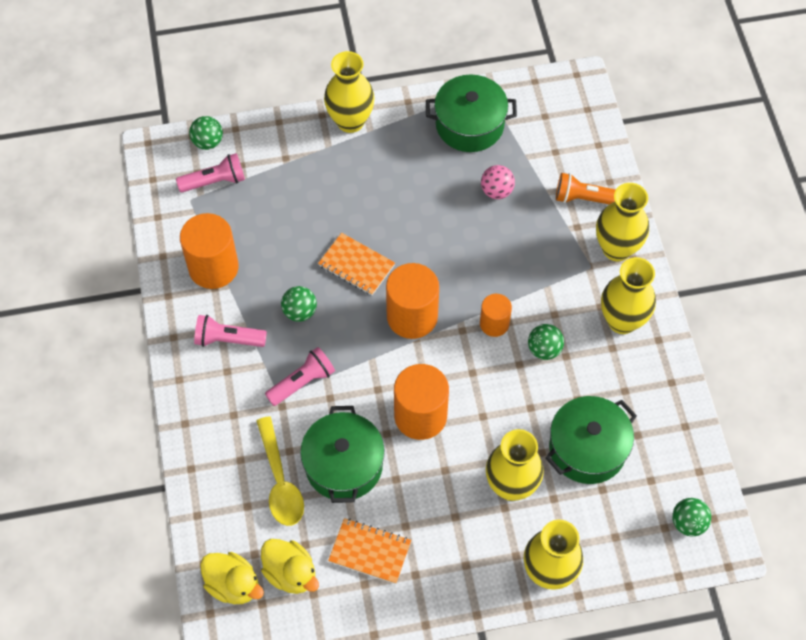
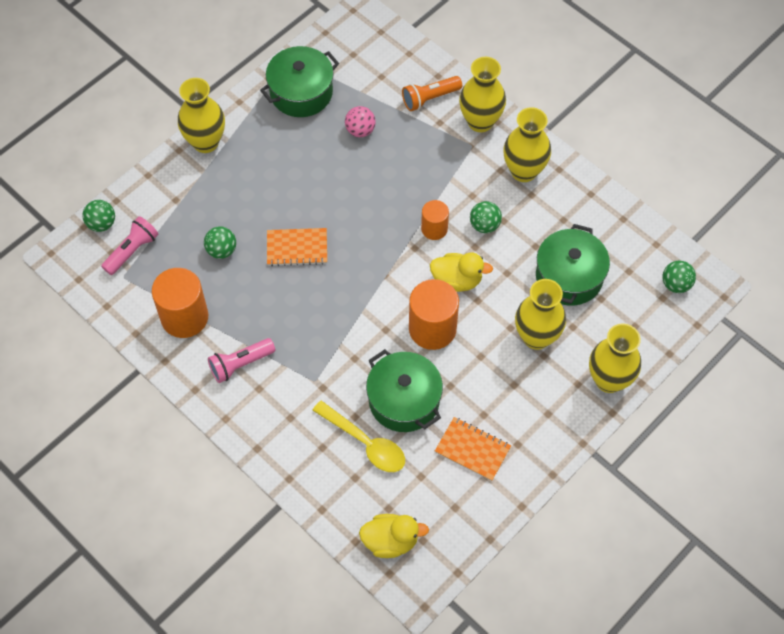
camera: 35 degrees left, 0 degrees up
(291, 573) = (427, 504): yellow duck -> yellow duck (457, 280)
(300, 312) = (280, 309): green ball -> green ball (221, 250)
(302, 382) = (324, 360): pink flashlight -> none
(370, 552) = (472, 450): orange notebook -> orange notebook turned 45 degrees clockwise
(412, 316) = (369, 260): orange cylinder -> none

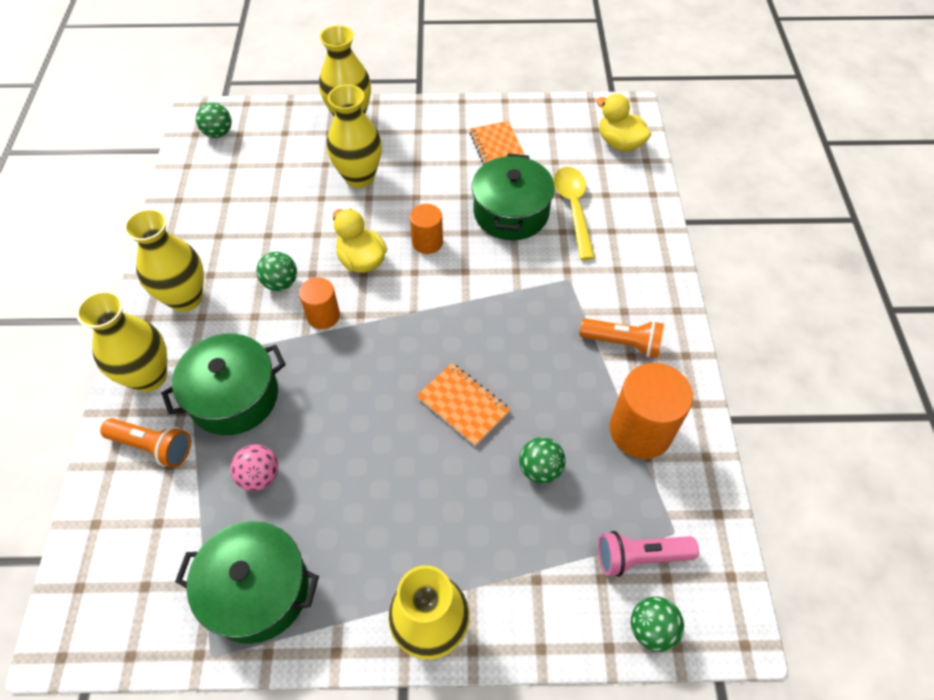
camera: 135 degrees left, 5 degrees down
(240, 364) = (622, 343): pink flashlight -> orange flashlight
(432, 328) = (427, 242): orange cylinder -> orange cylinder, size x0.58
(569, 277) = (278, 195): green pot -> green pot (234, 396)

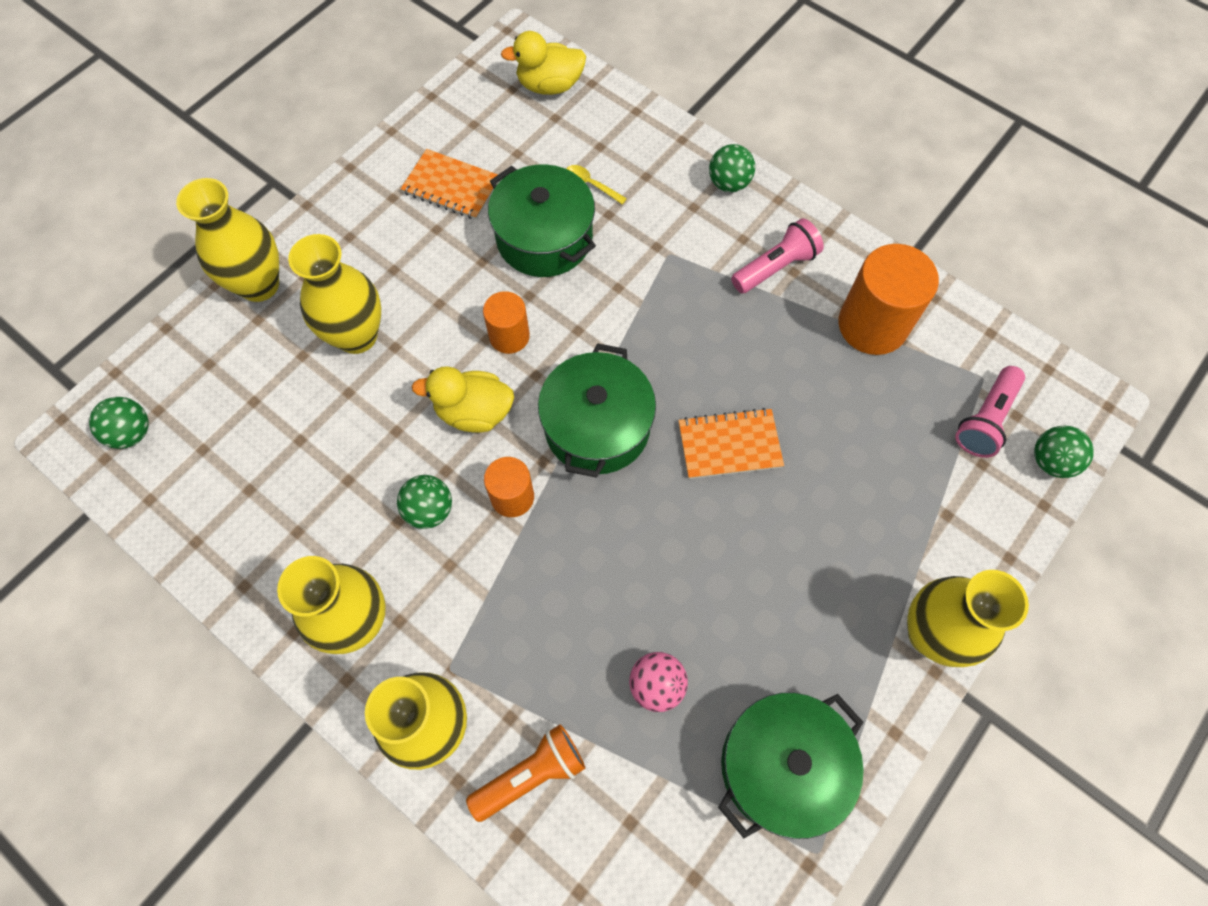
camera: 50 degrees left, 10 degrees up
(234, 396) = (538, 651): green pot -> green pot (597, 426)
(540, 469) = (847, 431): green ball -> green ball (729, 183)
(573, 209) = (591, 184): yellow spoon -> yellow spoon, size x0.48
(622, 343) = (775, 267): orange flashlight -> pink flashlight

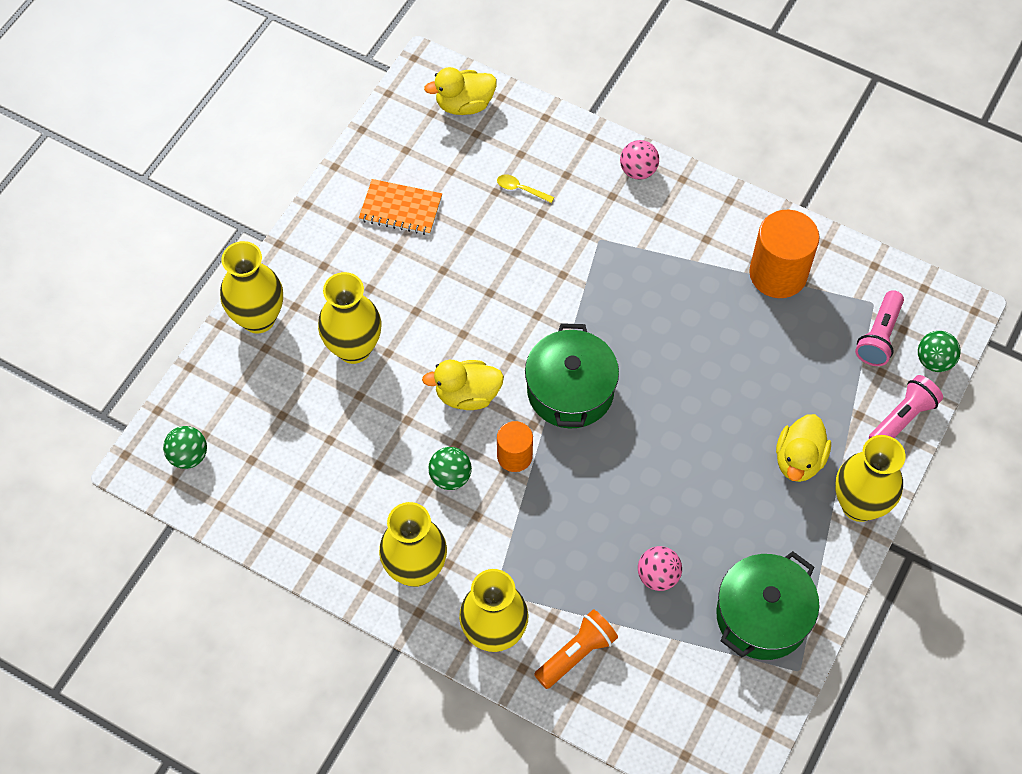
camera: 10 degrees left, 5 degrees down
(509, 336) = (481, 329): orange cylinder -> none
(544, 238) = (491, 242): green pot -> none
(729, 183) = (638, 171): green ball -> pink ball
(729, 445) = (679, 388): orange notebook -> none
(775, 267) = (690, 237): pink flashlight -> pink flashlight (902, 418)
(862, 561) = (799, 460): none -> yellow duck

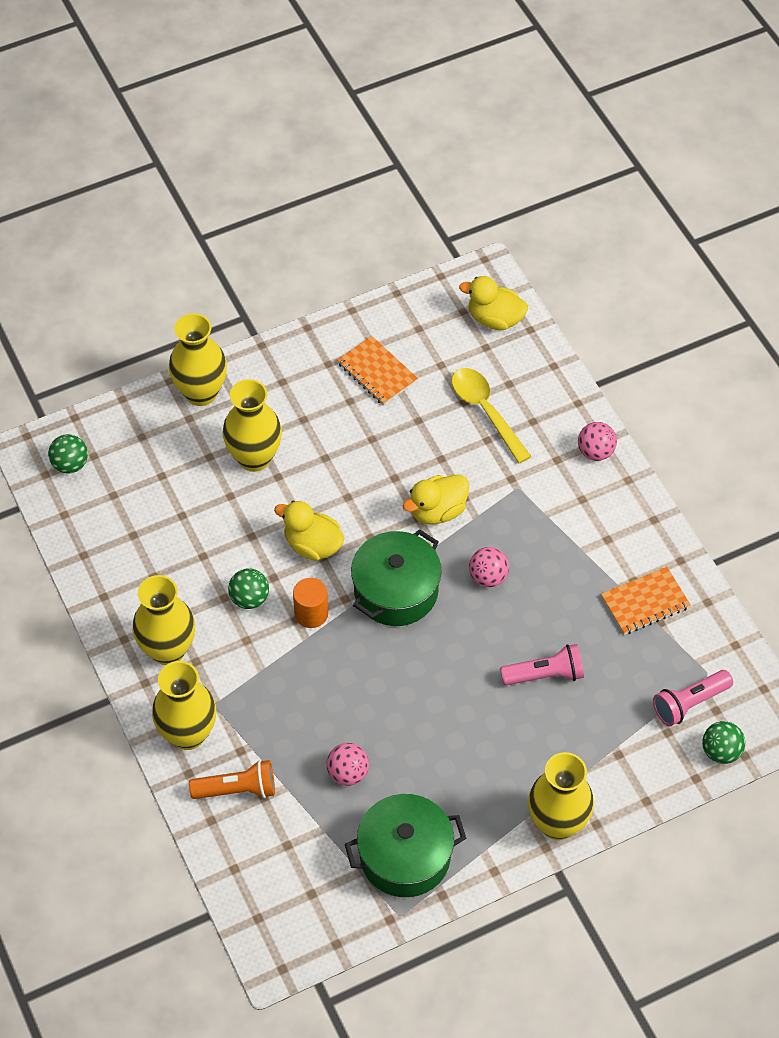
camera: 35 degrees right, 5 degrees down
(521, 189) = (486, 411): yellow spoon -> yellow spoon, size x2.09
(637, 331) = (488, 577): none -> pink ball
(778, 274) = (645, 602): orange cylinder -> orange notebook
(799, 460) = (537, 758): yellow duck -> yellow duck (437, 511)
(902, 418) = (653, 780): pink flashlight -> pink flashlight (545, 675)

